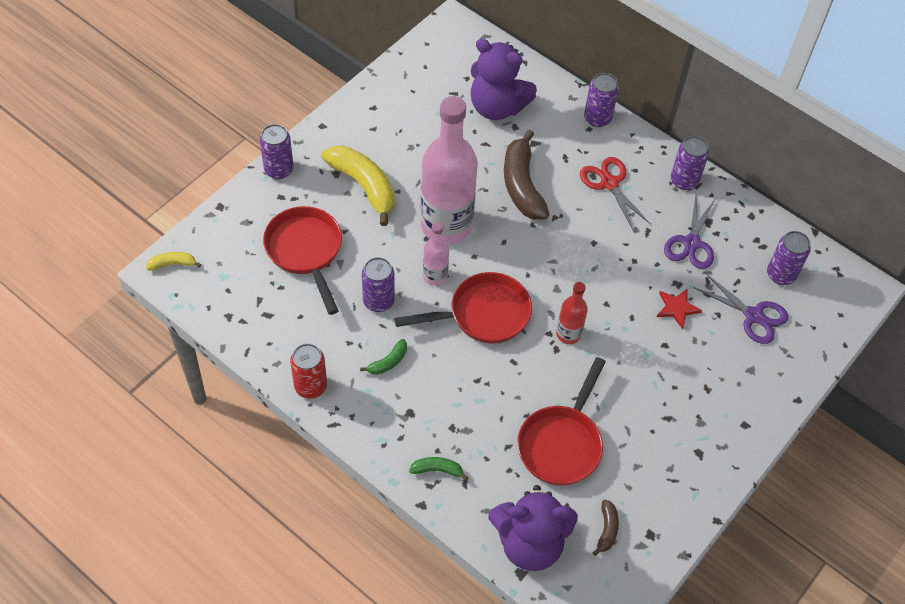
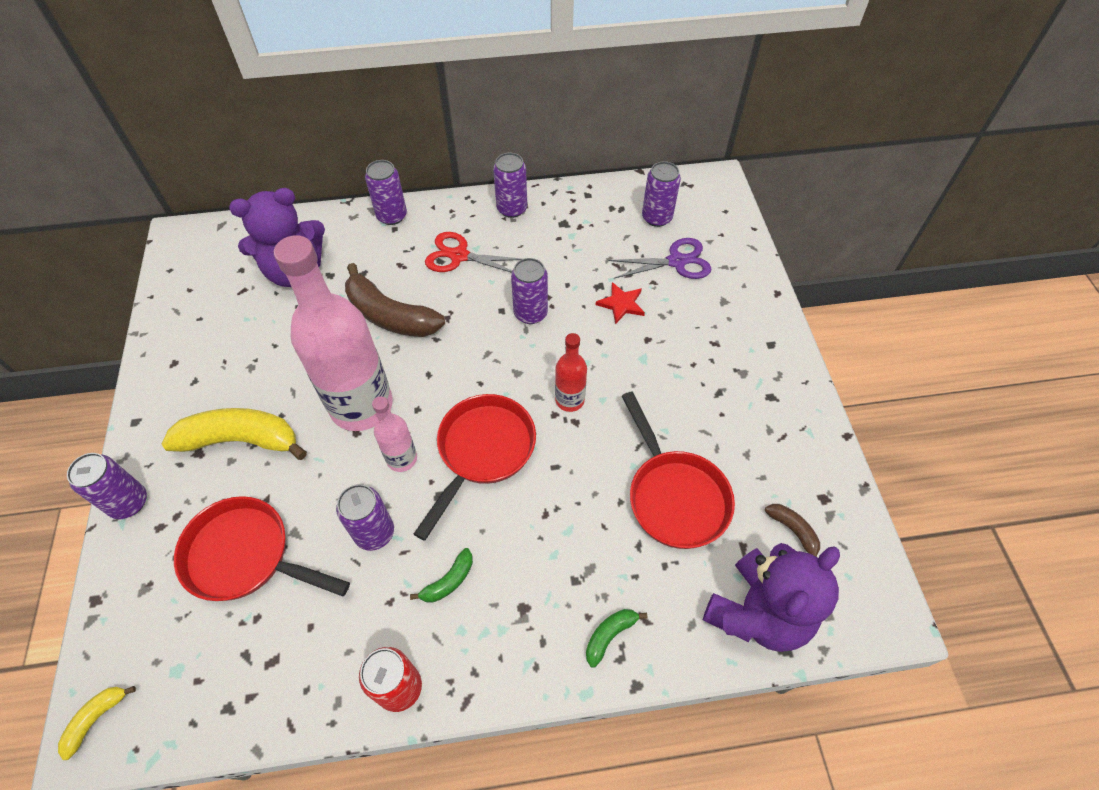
camera: 45 degrees left, 0 degrees up
(388, 362) = (448, 581): green banana -> green banana turned 45 degrees clockwise
(610, 261) = (530, 313): none -> purple can
(691, 243) = (572, 248): purple scissors -> none

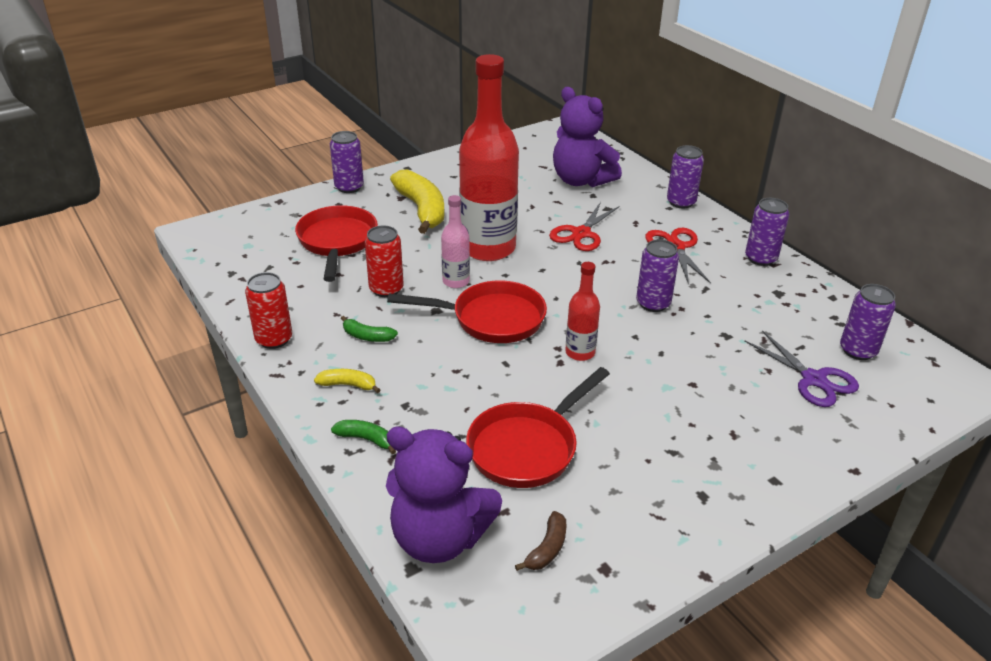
camera: 65 degrees right, 20 degrees down
(96, 719) = (207, 229): yellow banana -> yellow banana (348, 385)
(361, 405) = (488, 248): pink bottle -> red bottle
(374, 533) = (386, 289): purple can -> red can
(390, 315) = (581, 234): brown banana -> red scissors
(621, 304) = (718, 355): red star -> none

